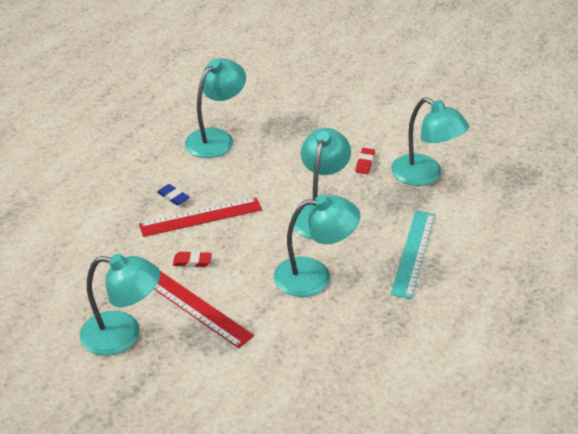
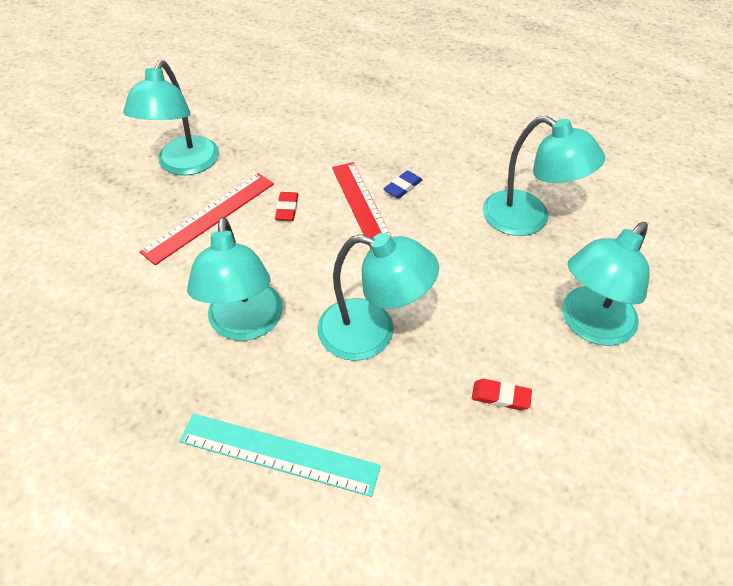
camera: 90 degrees right, 10 degrees up
(425, 175) = (479, 491): turquoise lamp -> turquoise lamp (590, 325)

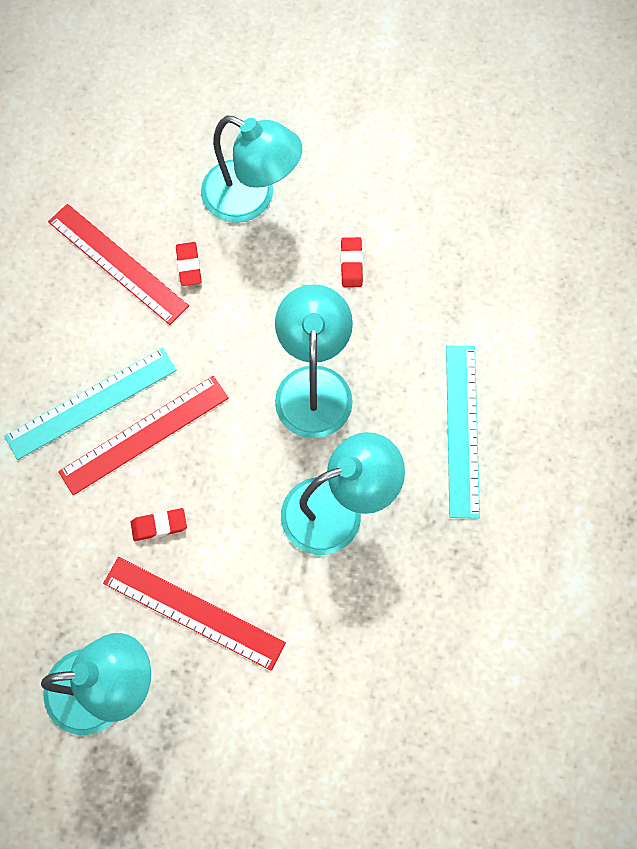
camera: 105 degrees left, 20 degrees up
(402, 187) = (91, 403): blue eraser -> turquoise ruler
(518, 265) = (188, 265): none -> red eraser
(528, 219) = (118, 263): turquoise lamp -> red ruler

